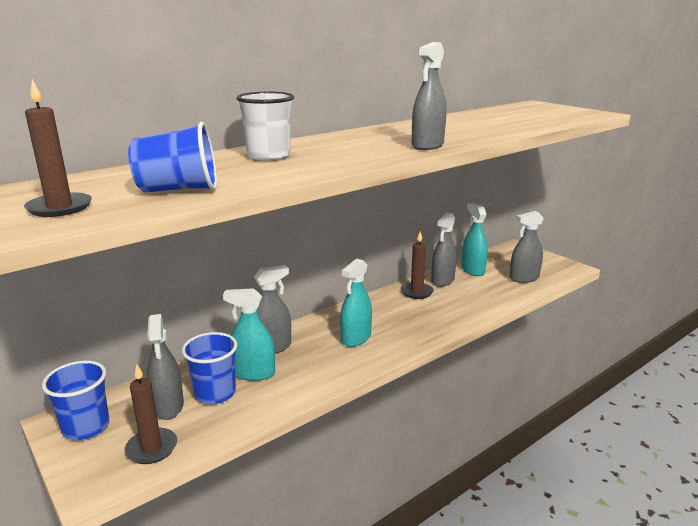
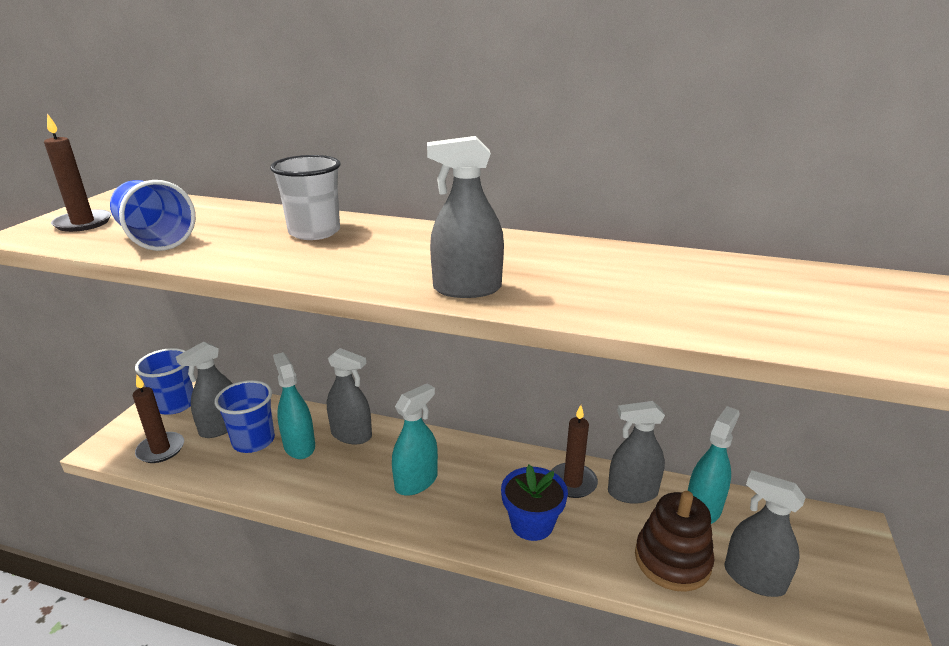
camera: 55 degrees right, 5 degrees up
(356, 338) = (416, 481): turquoise spray bottle -> turquoise spray bottle turned 135 degrees clockwise
(435, 315) = (532, 523): none -> blue flower pot
(496, 290) = (672, 560): none -> brown stacking toy

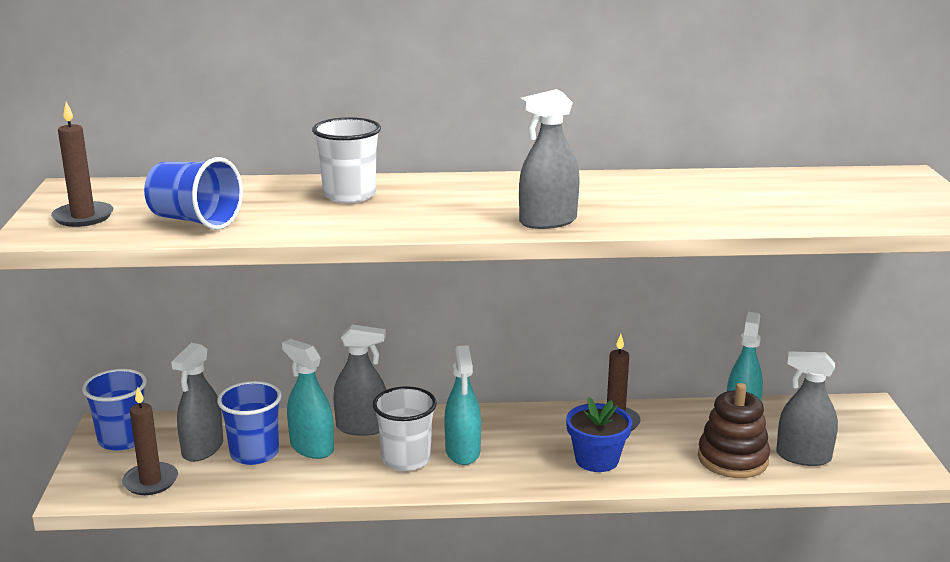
camera: 20 degrees left, 5 degrees down
(364, 478) = (406, 459): none -> white cup
(416, 481) = (462, 451): turquoise spray bottle -> turquoise spray bottle turned 150 degrees clockwise
(632, 492) = (674, 419): grey spray bottle -> none

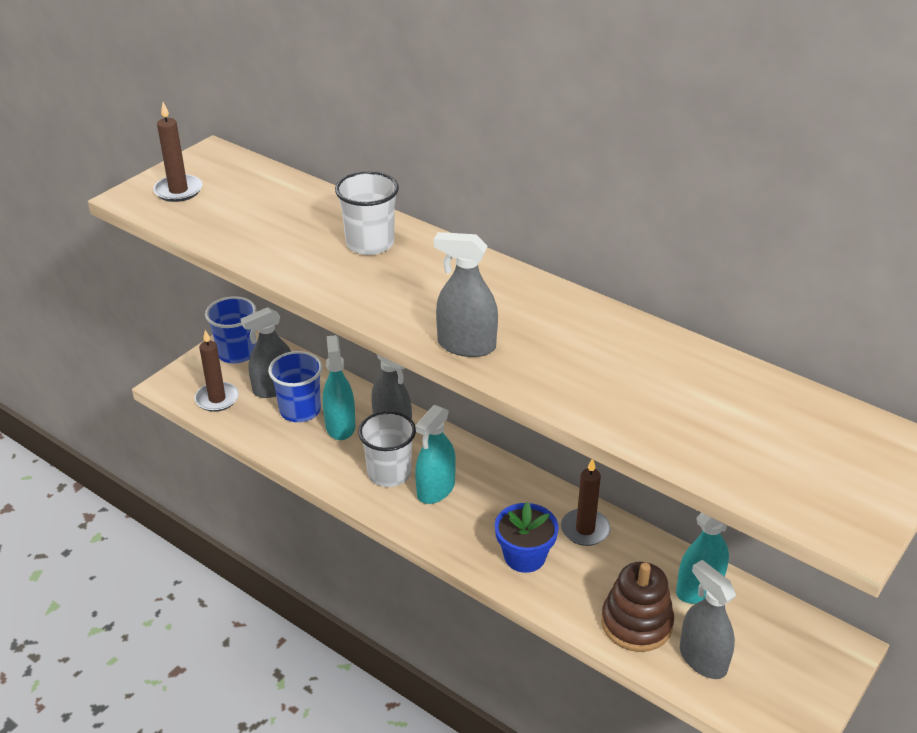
camera: 40 degrees right, 15 degrees up
(195, 221) = (235, 226): blue cup -> none

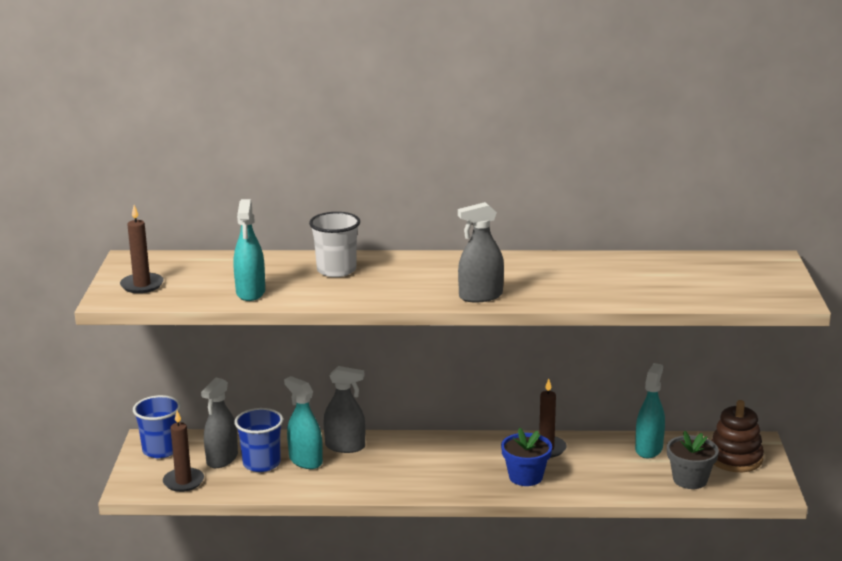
camera: 35 degrees left, 15 degrees down
(389, 473) = (377, 472): white cup -> none
(436, 489) = (422, 467): turquoise spray bottle -> turquoise spray bottle (250, 292)
(636, 623) = (633, 479): brown stacking toy -> brown stacking toy (735, 458)
(702, 659) = (690, 480): grey spray bottle -> grey flower pot

